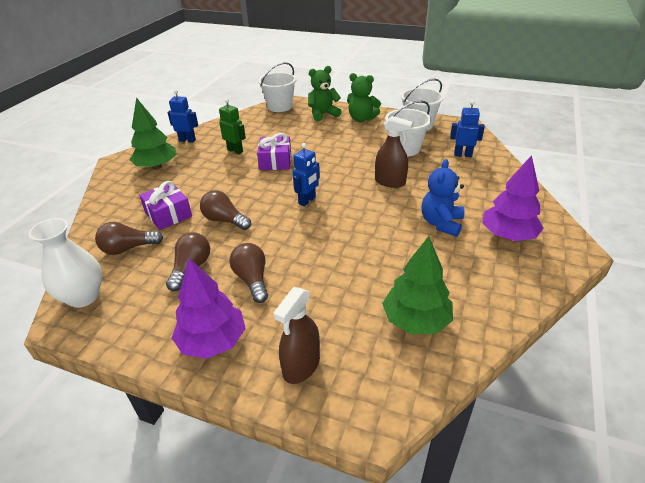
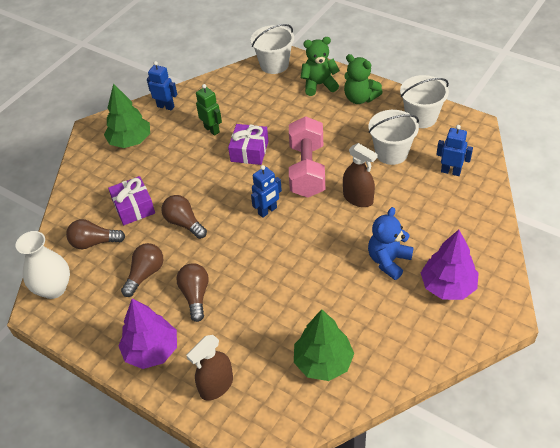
camera: 15 degrees right, 10 degrees up
(334, 168) = (307, 170): none -> pink dumbbell

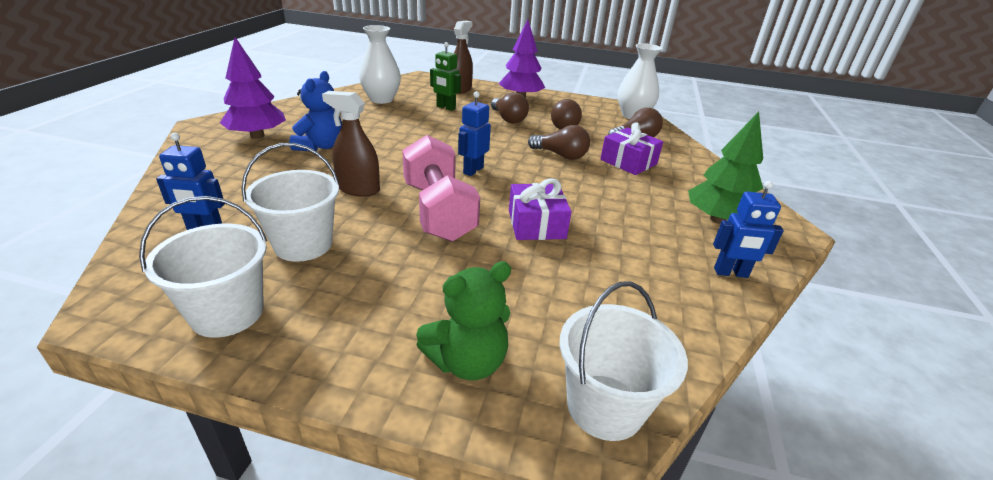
camera: 155 degrees right, 15 degrees down
(212, 129) = (618, 246): green robot -> green robot (445, 107)
(323, 362) = (381, 99): green tree -> white vase
(360, 98) = (364, 340): green teddy bear -> none

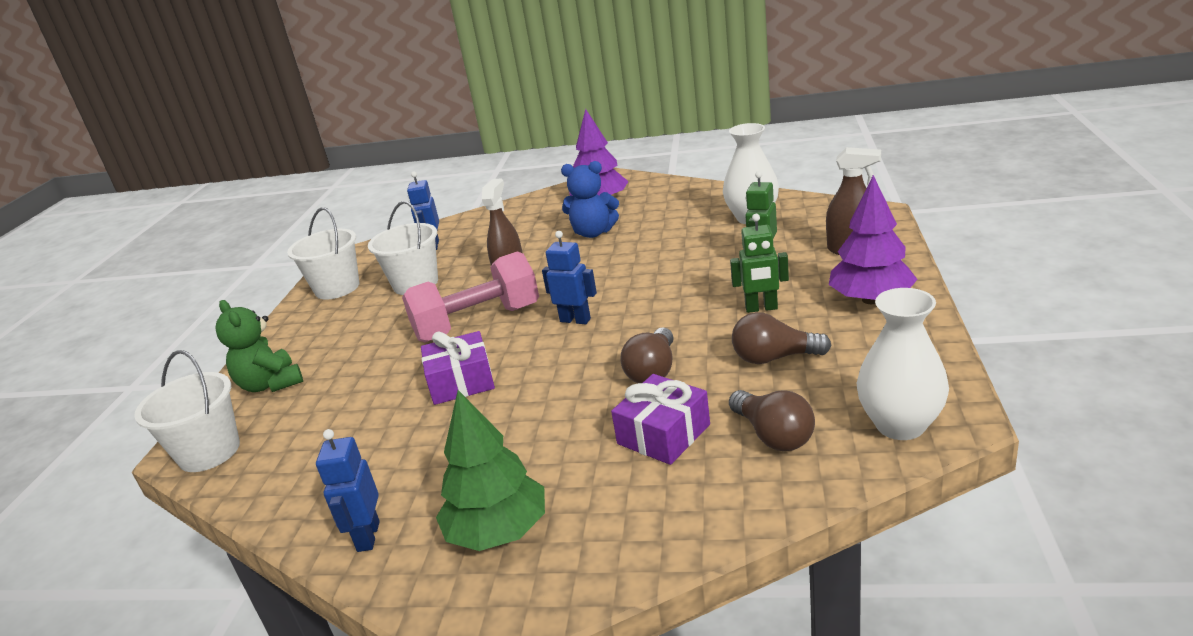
camera: 90 degrees right, 5 degrees down
(508, 119) = (761, 308): brown light bulb -> green robot

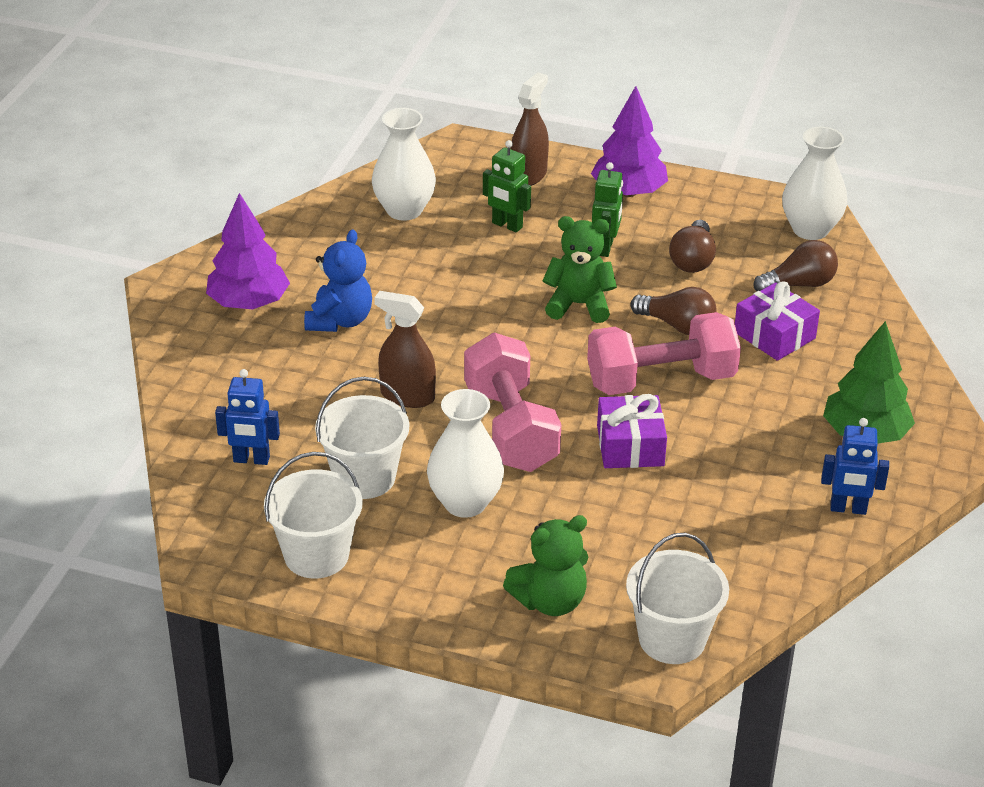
camera: 85 degrees left, 10 degrees up
(387, 325) = (465, 503): none -> white vase
(561, 379) = (661, 380): none -> pink dumbbell
(575, 320) = (552, 359): blue robot -> none
(661, 315) = (579, 305): none -> green teddy bear

